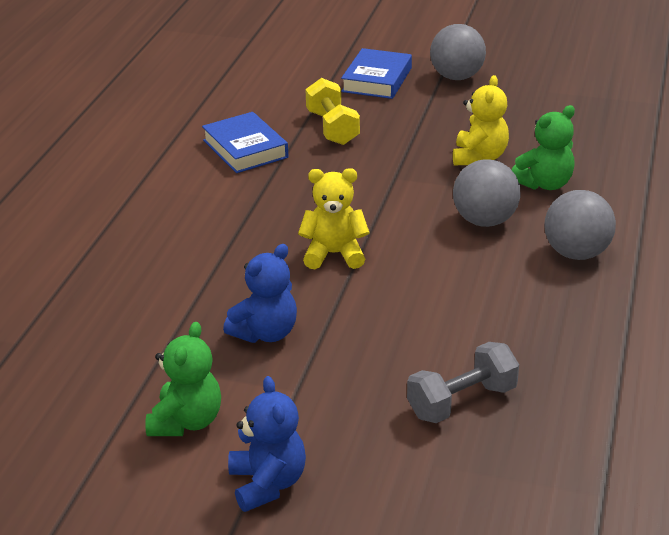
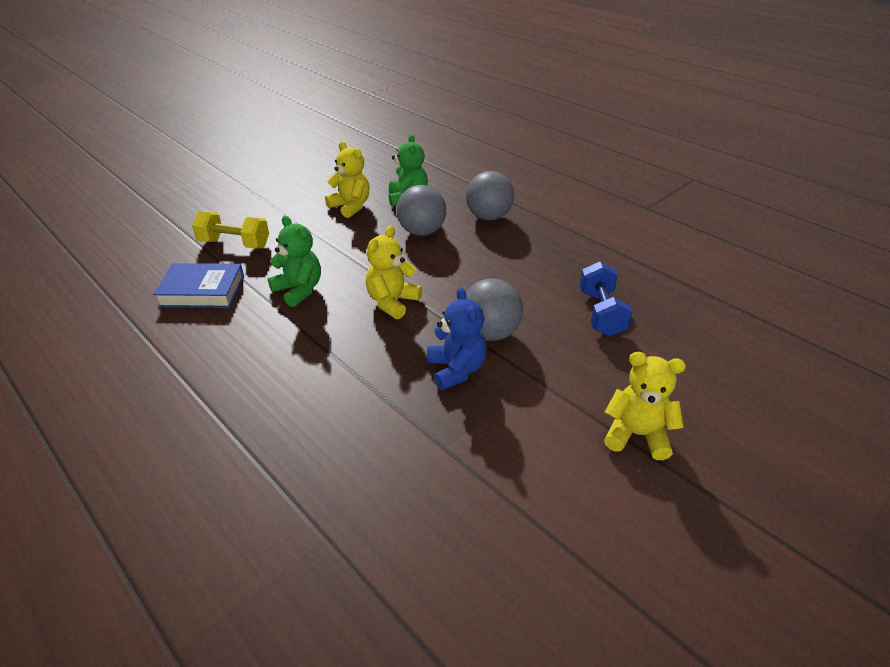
camera: 60 degrees left, 5 degrees up
(186, 421) = (534, 454): green teddy bear -> green teddy bear (299, 290)
(267, 484) = (637, 435): blue teddy bear -> yellow teddy bear
(377, 80) = (202, 204): blue book -> none
(456, 77) = (248, 178): grey ball -> grey ball (490, 333)
(462, 402) = (601, 313): grey dumbbell -> blue dumbbell

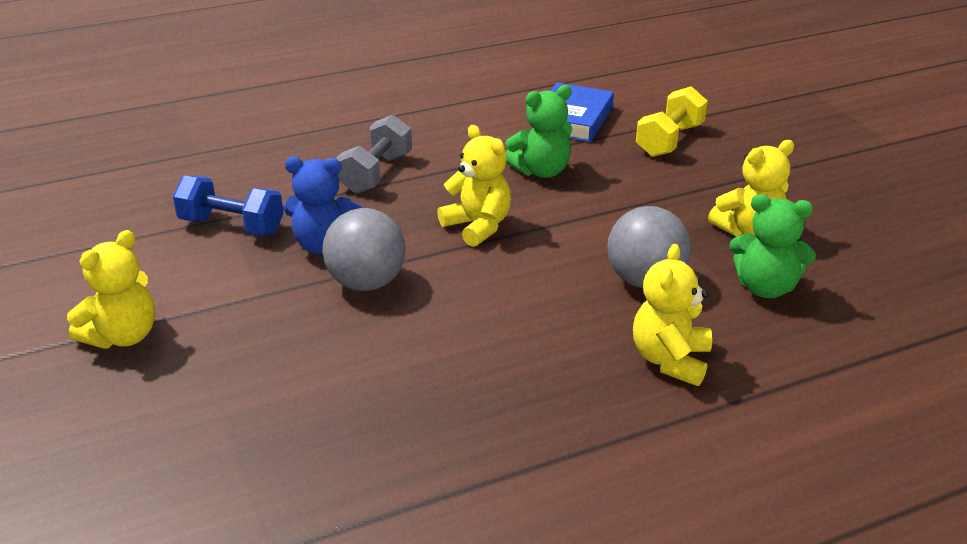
camera: 110 degrees right, 5 degrees down
(330, 376) = (376, 173): none -> grey dumbbell
(488, 217) = (670, 360): grey ball -> yellow teddy bear
(601, 313) = (335, 392): blue dumbbell -> blue dumbbell (232, 226)

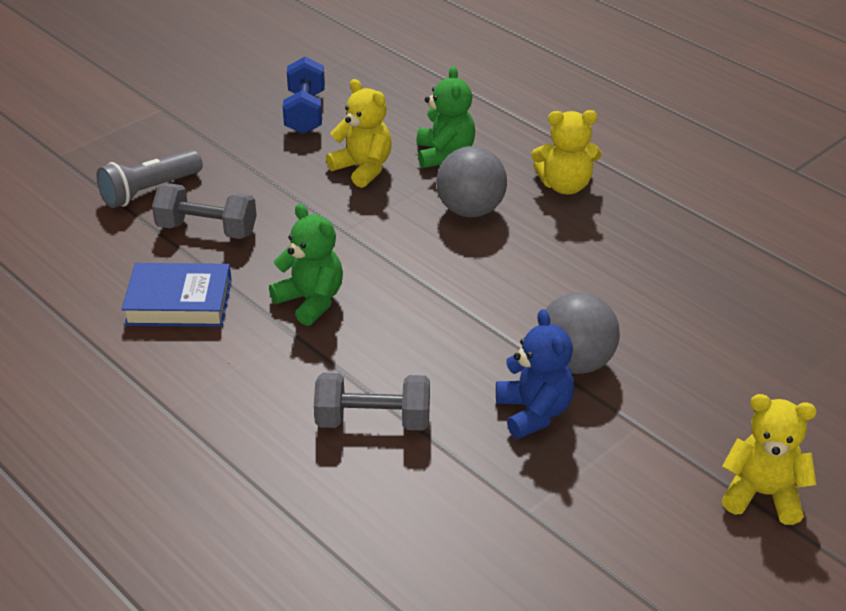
camera: 110 degrees left, 5 degrees up
(232, 226) = (542, 498): blue dumbbell -> blue dumbbell (305, 113)
(478, 226) = (440, 318): yellow teddy bear -> none
(669, 140) = (207, 230): yellow dumbbell -> grey dumbbell
(741, 123) = (149, 191): none -> grey flashlight

